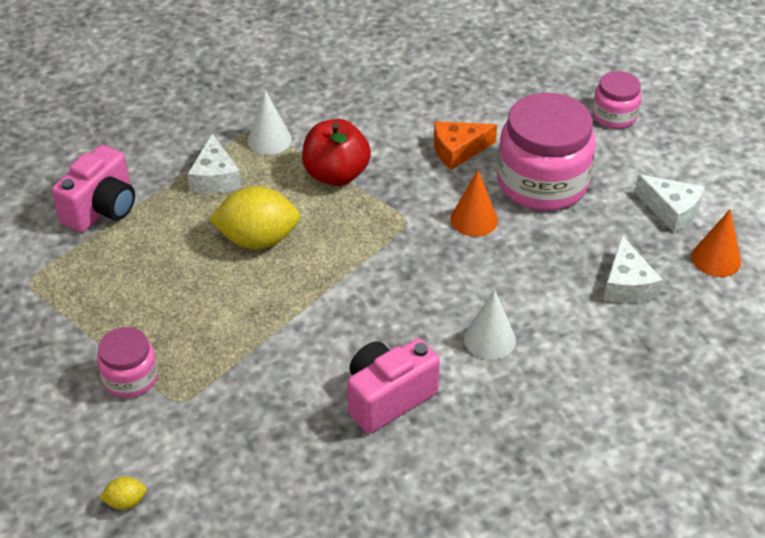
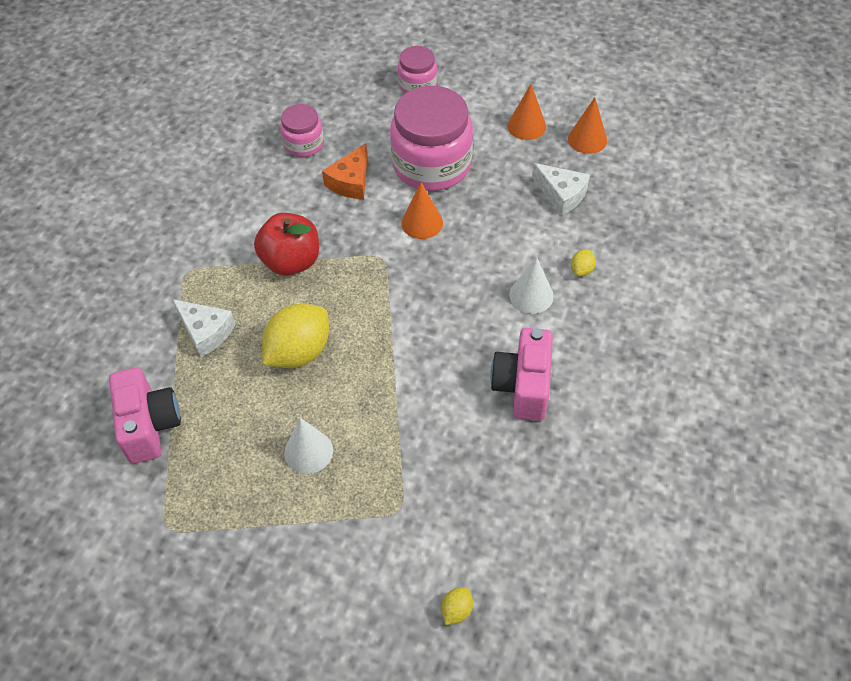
camera: 45 degrees left, 10 degrees up
(130, 378) = (343, 526): pink jar -> pink jar (303, 144)
(269, 140) = (208, 272): white cone -> white cone (308, 451)
(561, 354) = (581, 270): none -> yellow lemon
(671, 210) = (526, 126): white cheese -> orange cone

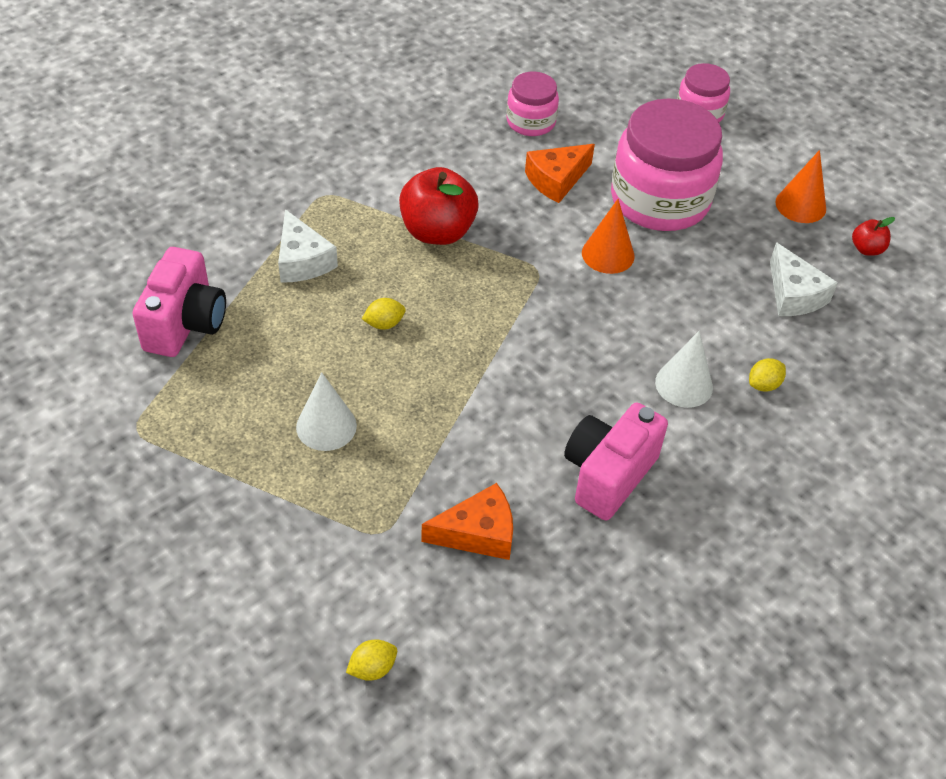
camera: 25 degrees right, 5 degrees down
(299, 352) = (384, 324): yellow lemon -> yellow lemon, size x0.43
(464, 474) = (478, 533): none -> orange cheese
(587, 139) = (866, 249): orange cone -> red apple

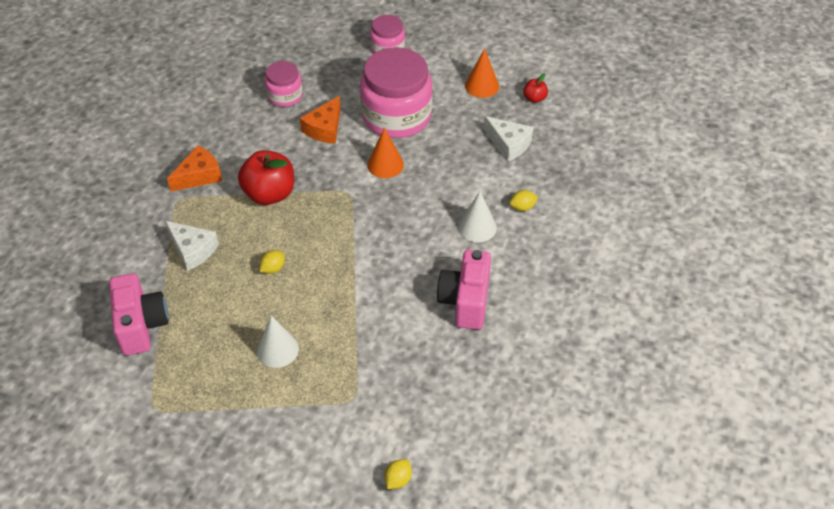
camera: 25 degrees left, 0 degrees up
(478, 533) = (411, 371): orange cheese -> orange cheese (199, 176)
(763, 385) = (522, 207): yellow lemon -> yellow lemon turned 45 degrees clockwise

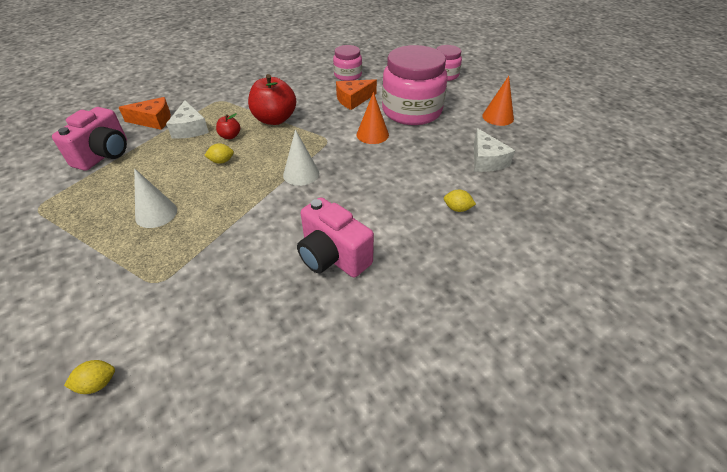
camera: 35 degrees right, 5 degrees down
(199, 176) = (246, 94): orange cheese -> orange cheese (153, 120)
(465, 301) = (333, 256): pink camera -> pink camera turned 90 degrees counterclockwise
(477, 227) = (402, 205): white cone -> white cone (301, 174)
(534, 98) = (537, 140): red apple -> red apple (230, 136)

